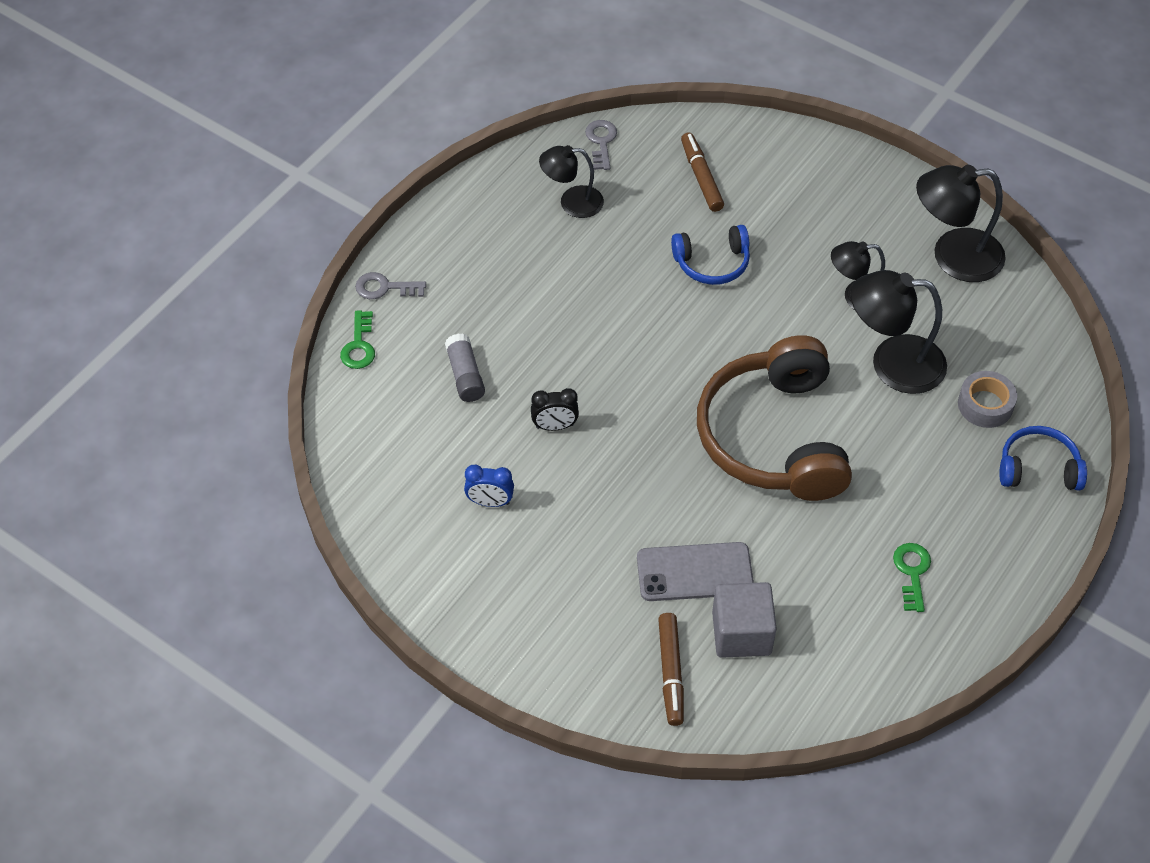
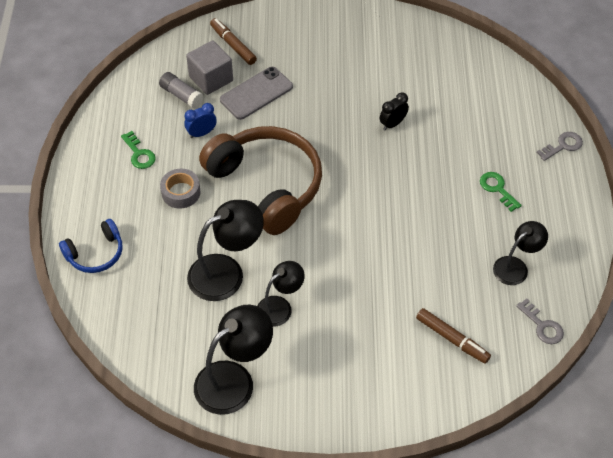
camera: 145 degrees right, 0 degrees up
(359, 346) = (539, 107): green key -> green key (497, 189)
(465, 375) = (467, 123): grey glue stick -> grey glue stick (181, 95)
(490, 502) = (389, 70): blue clock -> blue clock (201, 133)
(712, 263) = (390, 276): blue headphones -> none
(985, 405) = (150, 277): grey tape -> grey tape (181, 192)

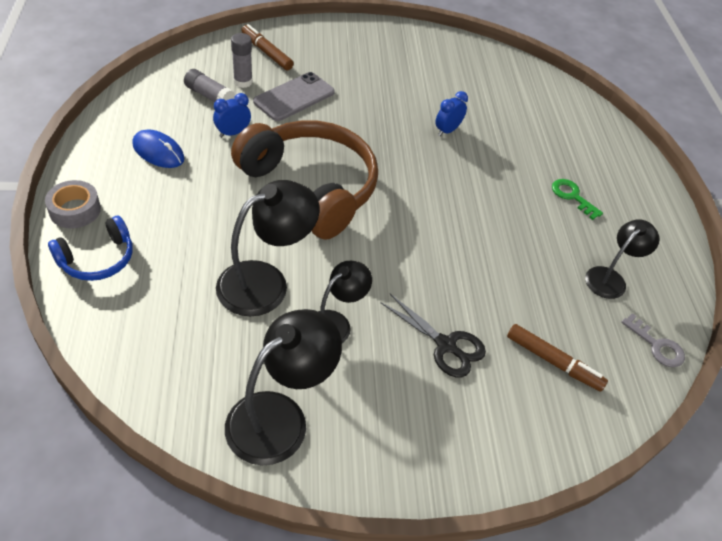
camera: 10 degrees left, 5 degrees down
(139, 154) = (158, 151): green key -> blue mouse
(181, 192) = (208, 193): grey tape -> grey tape (75, 210)
(211, 79) = (243, 82): grey cube -> grey glue stick
(366, 325) = (445, 345): none -> black scissors
(392, 124) = (447, 130): black clock -> blue clock
(563, 145) = (632, 156): grey key -> none

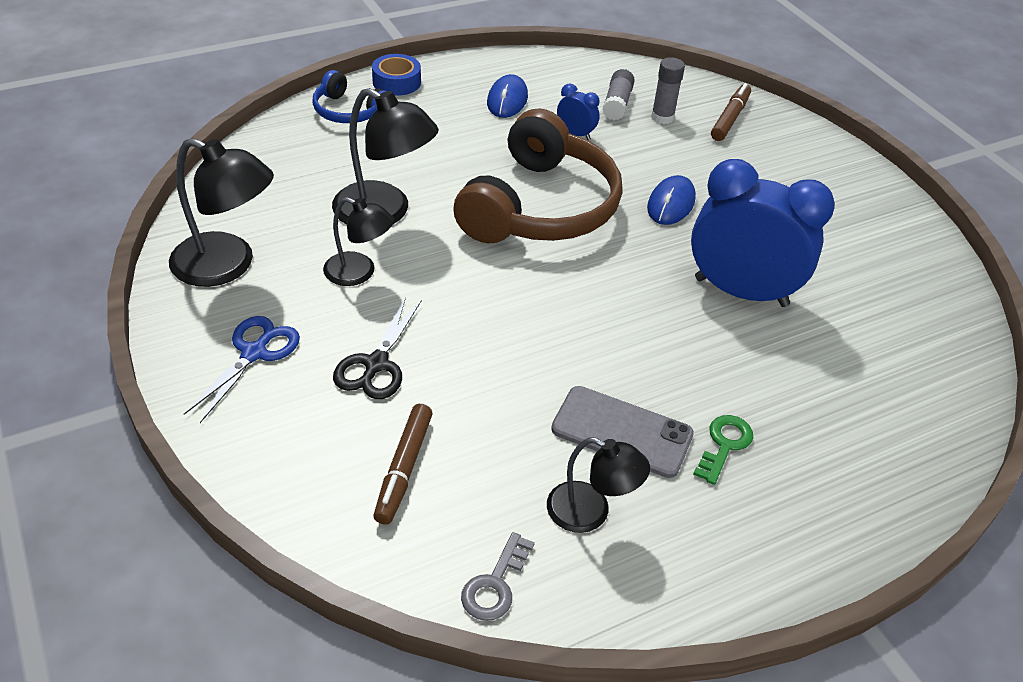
camera: 70 degrees right, 5 degrees down
(75, 210) = (396, 82): grey tape -> blue tape
(294, 97) = (674, 157): grey phone -> grey phone (622, 431)
(344, 121) = (671, 203): none -> blue mouse
(403, 424) = (254, 353): none -> blue scissors
(447, 130) = (741, 292): blue clock -> blue clock, size x2.39

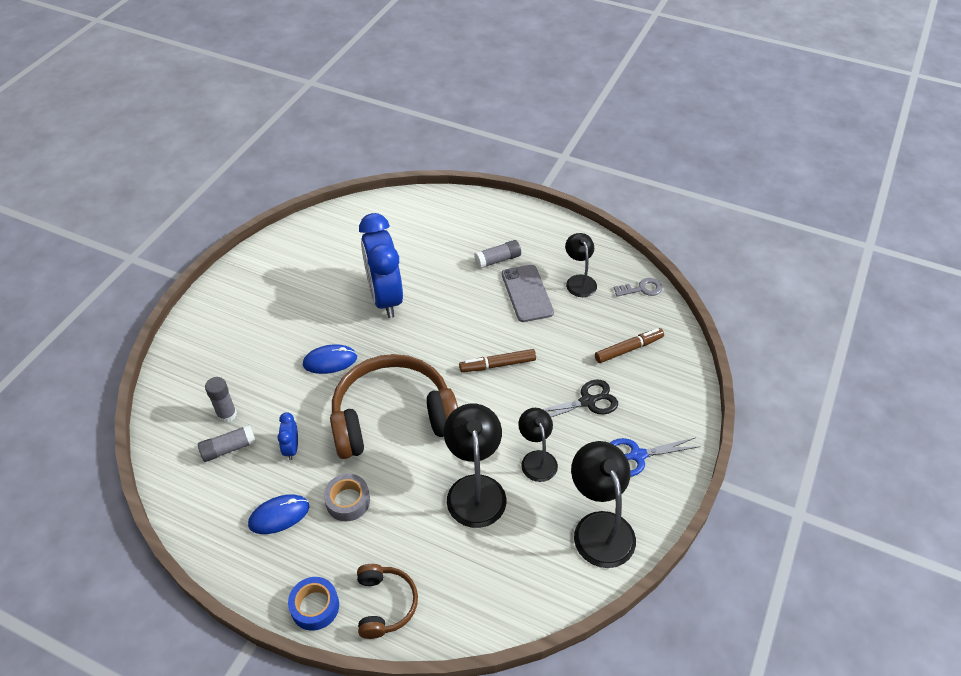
camera: 125 degrees left, 5 degrees up
(349, 111) = (385, 604): blue headphones -> brown headphones
(474, 137) = (348, 501): none -> grey tape
(724, 445) = (497, 260): green key -> grey glue stick
(730, 118) = (197, 380): brown marker -> brown marker (497, 365)

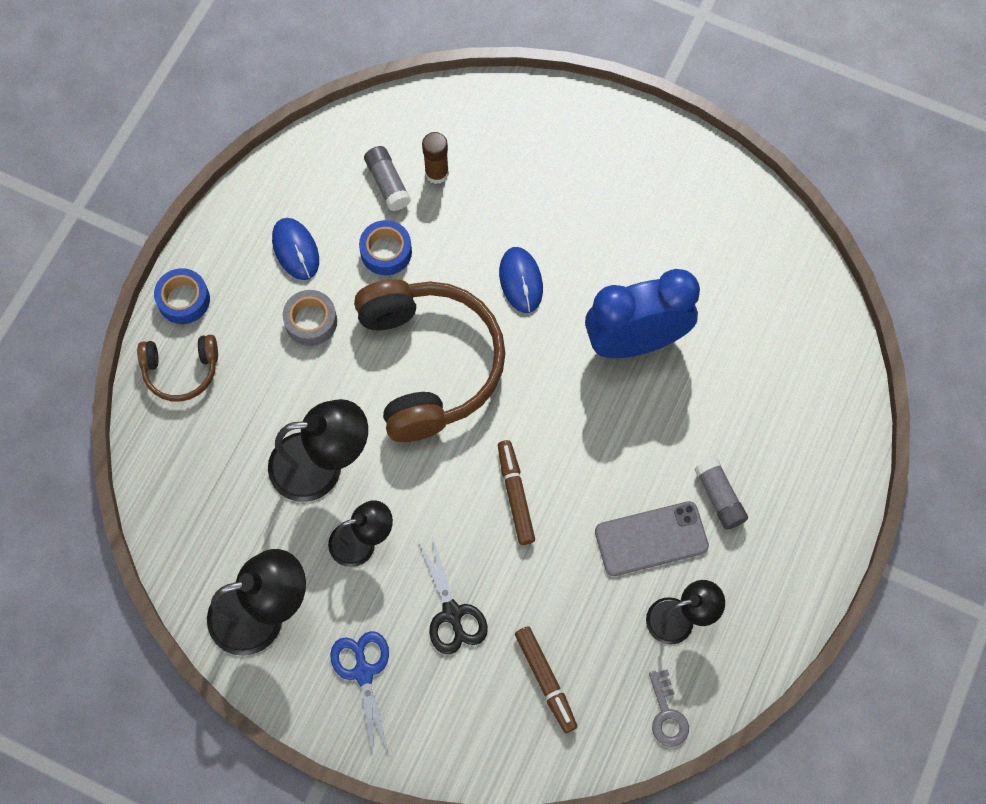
camera: 90 degrees right, 20 degrees up
(227, 414) = (437, 173): grey glue stick -> brown glue stick
(291, 448) = (386, 252): blue clock -> blue tape

